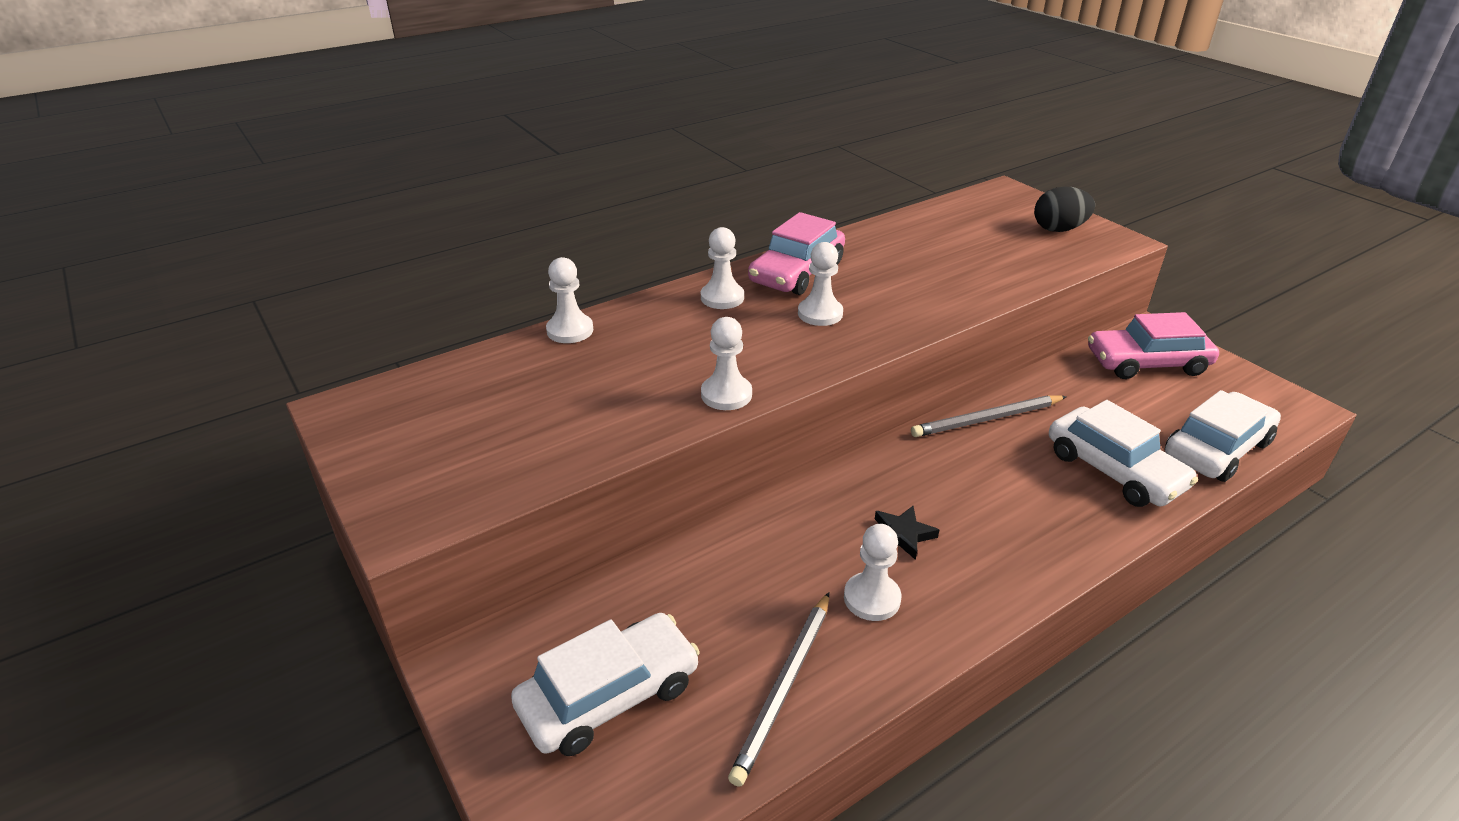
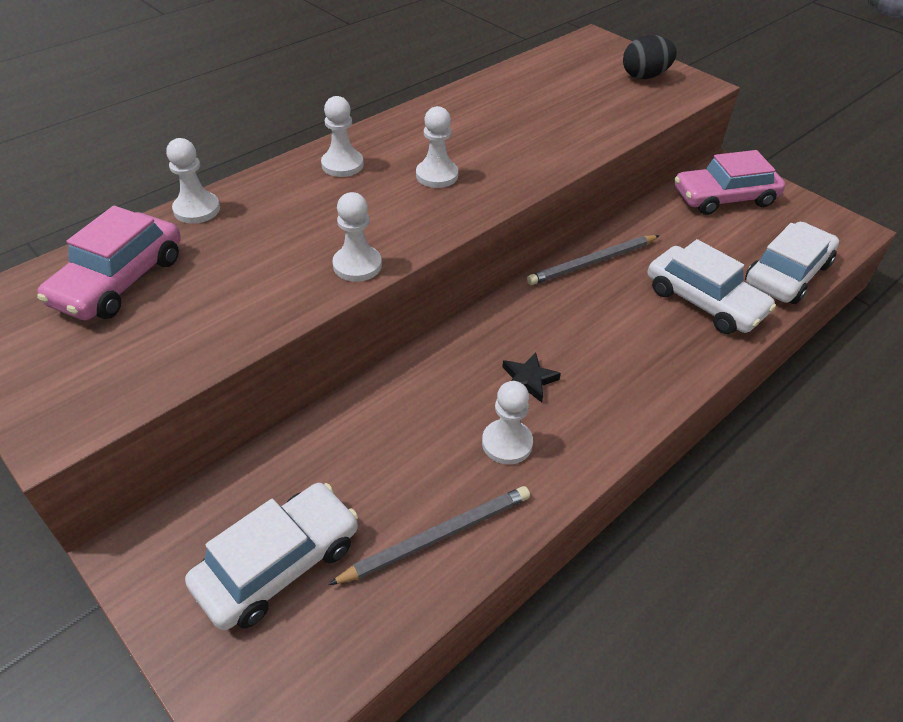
camera: 10 degrees left, 10 degrees up
(784, 687) = (437, 536): grey pencil -> grey pencil turned 135 degrees counterclockwise
(796, 272) = (410, 134): pink car -> pink car (119, 280)

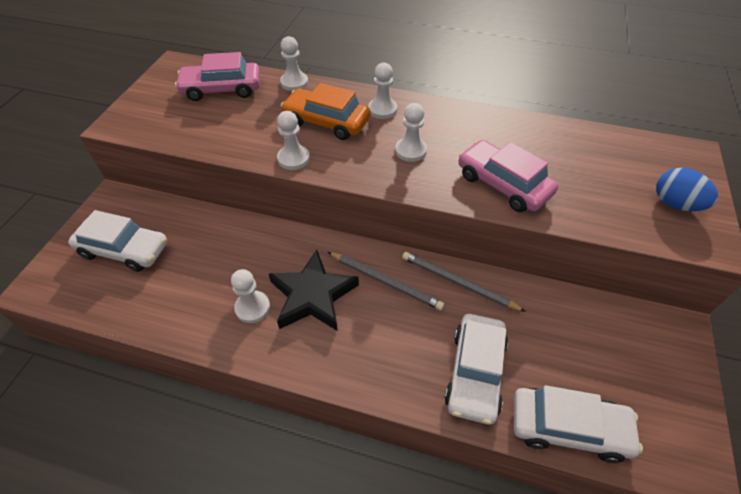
camera: 60 degrees right, 5 degrees up
(315, 214) = (326, 122): none -> orange car
(437, 536) = (167, 305): grey pencil -> grey pencil (385, 282)
(528, 380) = (313, 296): black star -> black star, size x2.12
(644, 76) = (675, 204): black egg -> blue egg
(724, 198) = (631, 342): pink car -> pink car (503, 184)

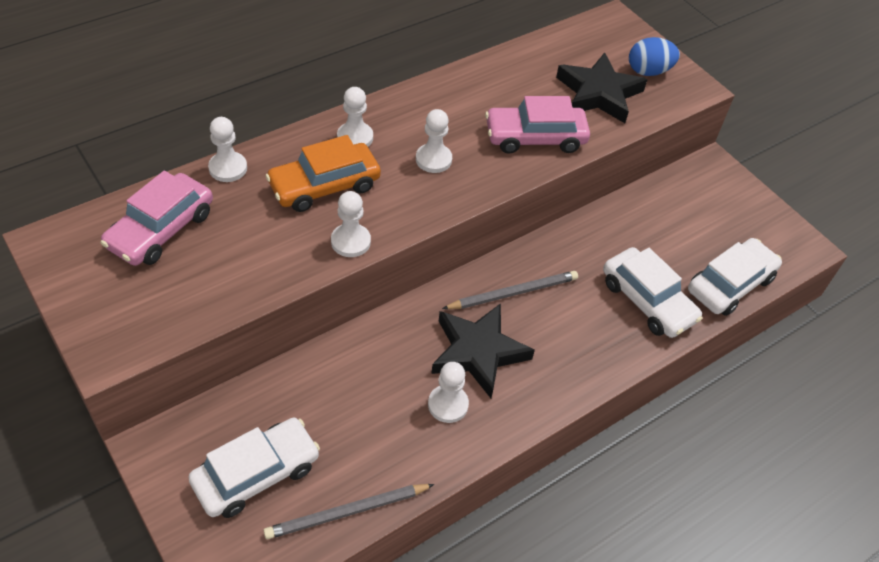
camera: 55 degrees left, 0 degrees up
(458, 283) = (560, 249): grey pencil -> grey pencil (347, 512)
(602, 191) = (599, 93): none -> black star

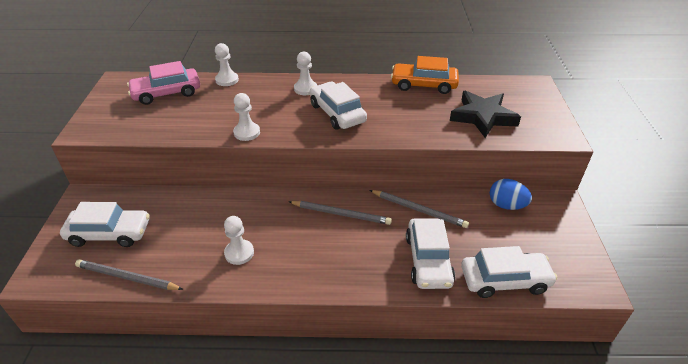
camera: 40 degrees right, 10 degrees down
(324, 186) = (264, 103): orange car -> orange car (423, 85)
(433, 159) = (337, 113): white pawn -> white car
(478, 352) = (286, 235): black star -> none
(535, 137) = (413, 124): pink car -> none
(589, 244) = (419, 210): none -> grey pencil
(648, 71) = (533, 117): blue egg -> blue egg (506, 205)

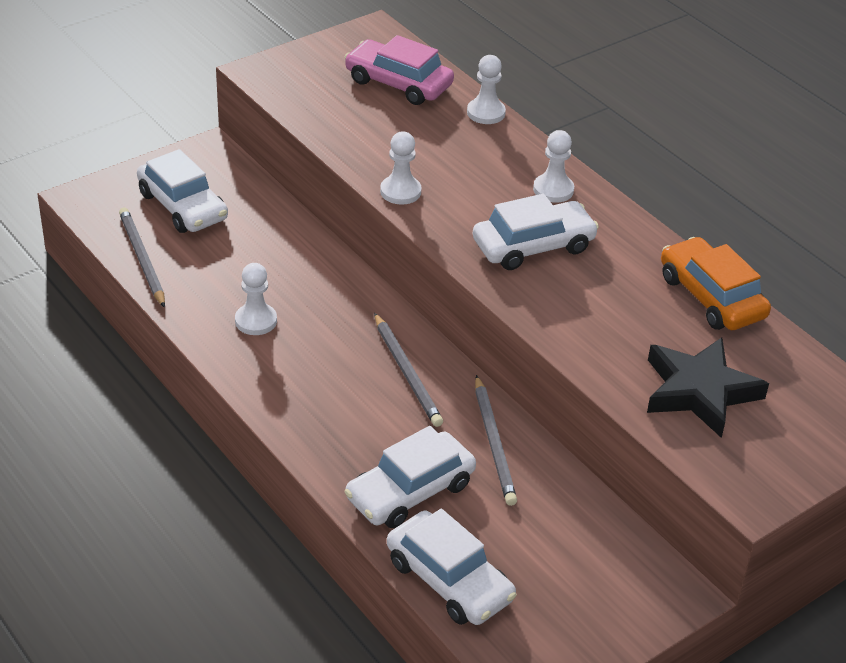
camera: 50 degrees right, 0 degrees up
(337, 113) = (533, 246): white car -> white car turned 45 degrees clockwise
(506, 205) = (604, 532): blue egg -> none

